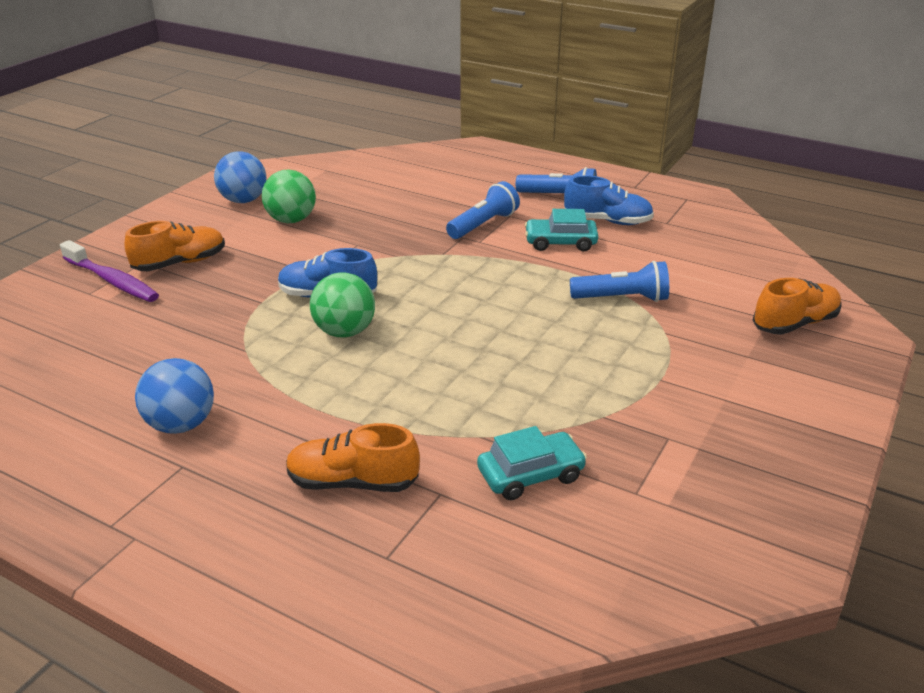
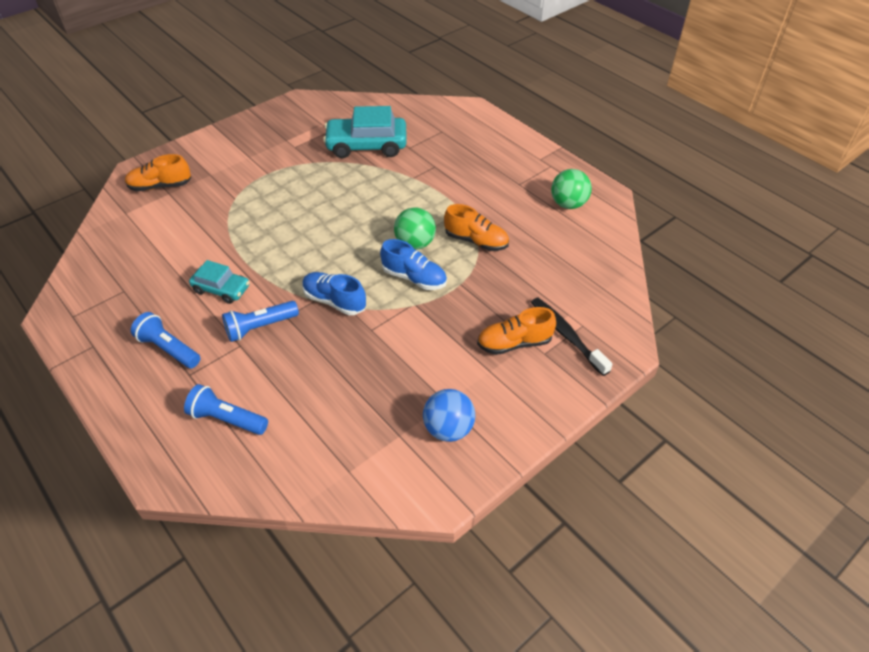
camera: 160 degrees left, 15 degrees up
(112, 281) = (566, 335): purple toothbrush -> black toothbrush
(181, 425) = (519, 205): blue ball -> none
(291, 220) = (413, 380): green ball -> green ball (568, 204)
(353, 482) = (444, 159): orange shoe -> orange shoe (476, 241)
(530, 475) = (366, 145): turquoise car -> turquoise car, size x1.73
(607, 221) = (164, 304): blue shoe -> blue shoe (334, 301)
(622, 298) = (232, 227): blue flashlight -> blue flashlight (227, 419)

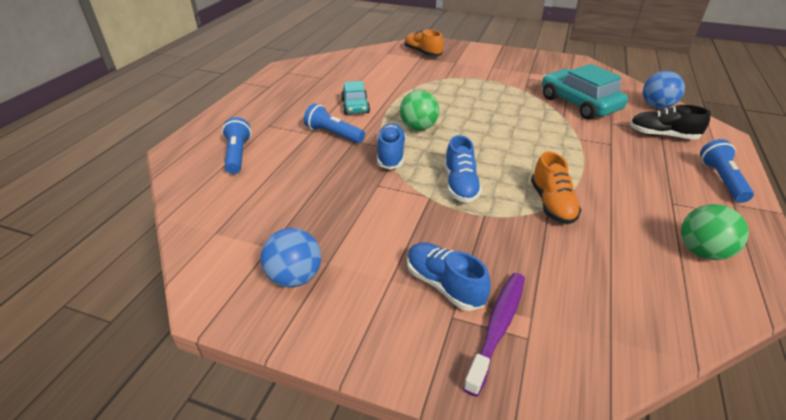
camera: 60 degrees right, 10 degrees down
(168, 349) = (285, 110): blue flashlight -> blue flashlight (721, 180)
(410, 110) = (656, 106): none -> blue ball
(415, 244) = (501, 170): green ball -> green ball (418, 128)
(448, 135) = (662, 135): none -> black shoe
(514, 343) = (444, 285): orange shoe -> blue shoe
(566, 335) = (498, 327): black toothbrush -> purple toothbrush

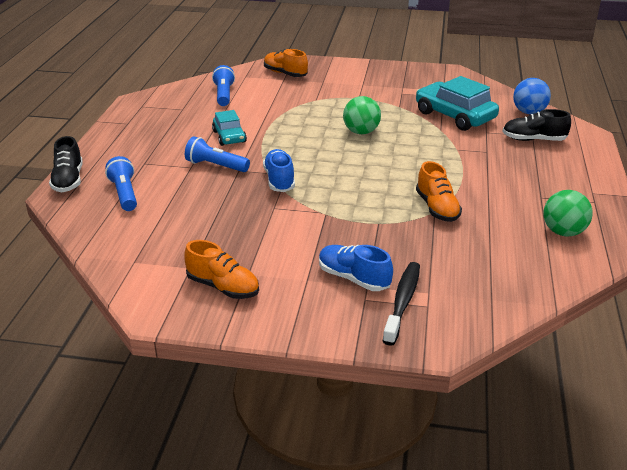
camera: 10 degrees left, 5 degrees down
(193, 136) = (68, 180): none -> black shoe
(295, 277) = (223, 287): blue ball -> orange shoe
(418, 128) = (300, 152): green ball -> green ball (361, 132)
(460, 185) = (352, 200): blue shoe -> none
(498, 327) = (402, 302): purple toothbrush -> black toothbrush
(721, 180) = (583, 174): blue flashlight -> blue flashlight (224, 95)

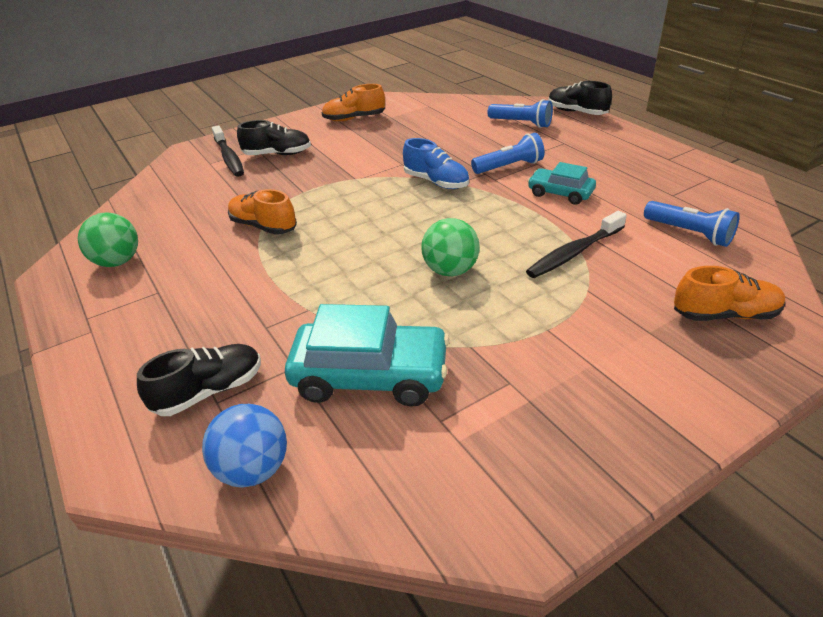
camera: 140 degrees right, 5 degrees up
(290, 112) = (574, 253): none -> black toothbrush
(353, 278) = (277, 154): blue shoe -> black shoe

